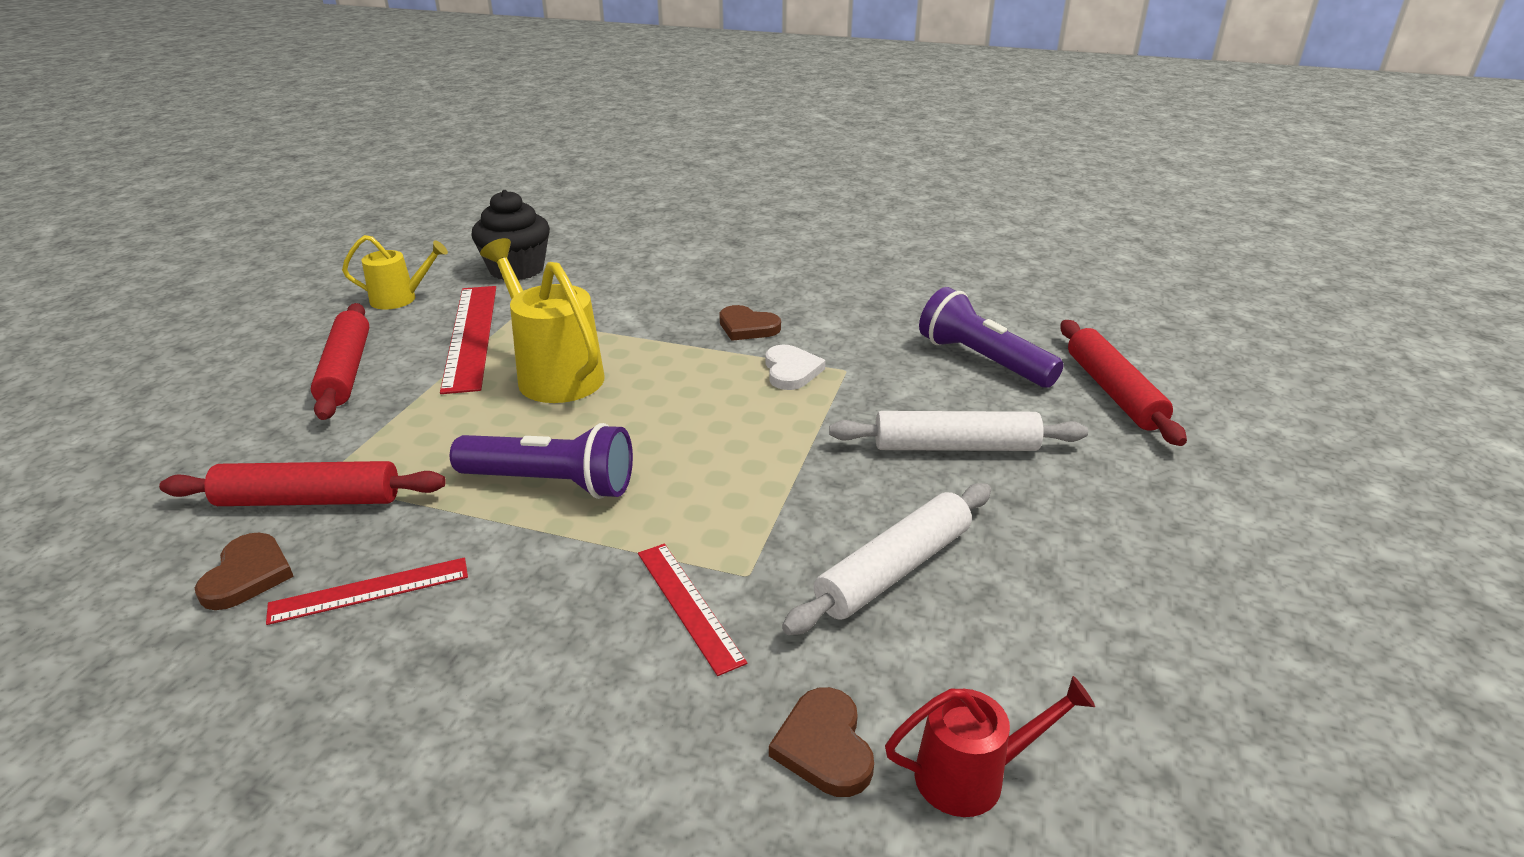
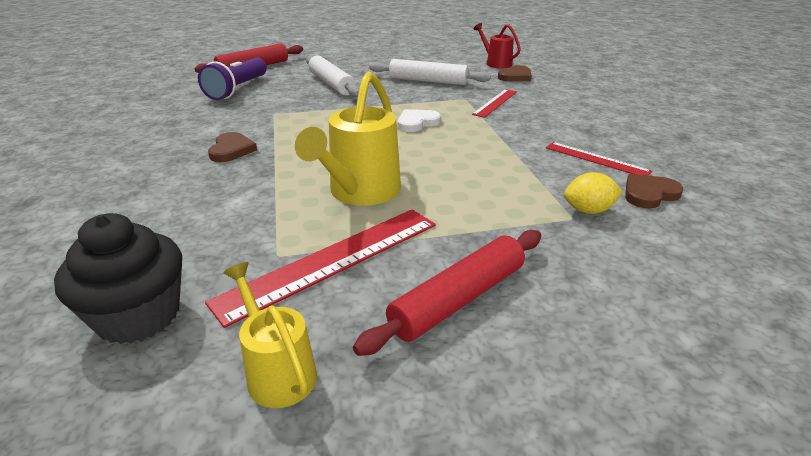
camera: 120 degrees left, 0 degrees up
(309, 500) = (588, 210): red rolling pin -> yellow lemon
(551, 483) = (469, 150): purple flashlight -> none
(791, 371) = (287, 125): white heart -> white heart (417, 123)

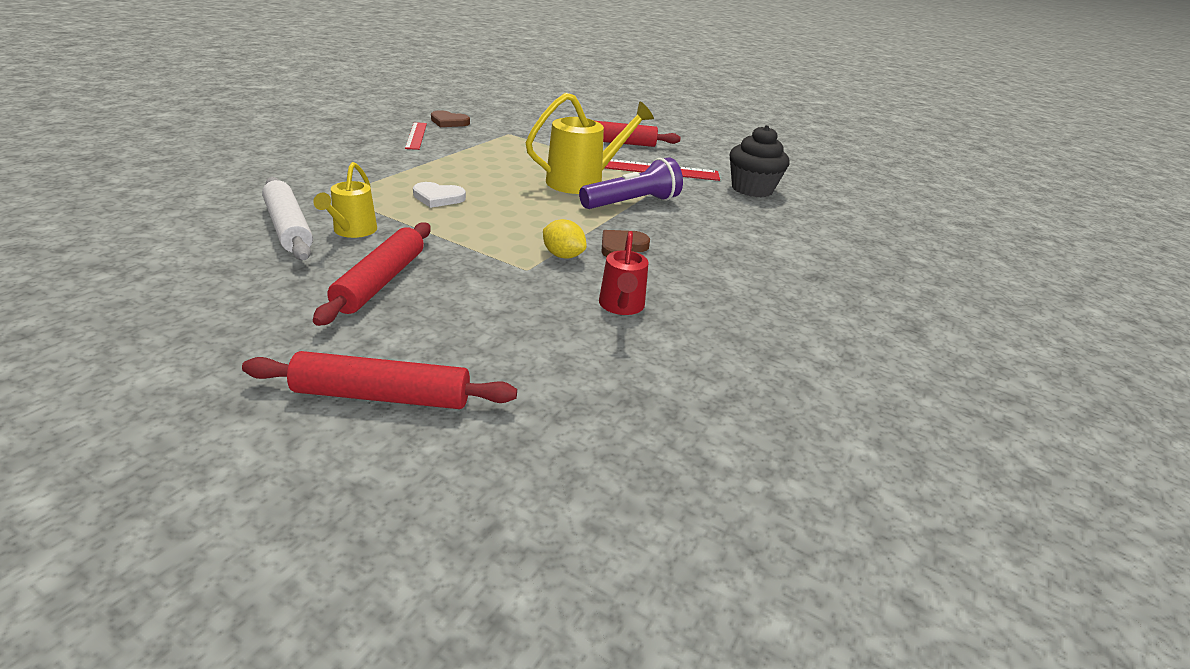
camera: 140 degrees left, 0 degrees up
(237, 89) = (499, 338): purple flashlight -> purple flashlight (632, 203)
(277, 371) = (707, 158): yellow watering can -> yellow watering can (352, 231)
(332, 84) = (380, 281): white rolling pin -> red rolling pin
(495, 63) = (144, 210): red watering can -> red watering can (621, 307)
(495, 103) = (331, 180): red ruler -> none
(515, 76) = (209, 188): brown heart -> none
(588, 210) = (494, 131): yellow lemon -> yellow lemon (563, 256)

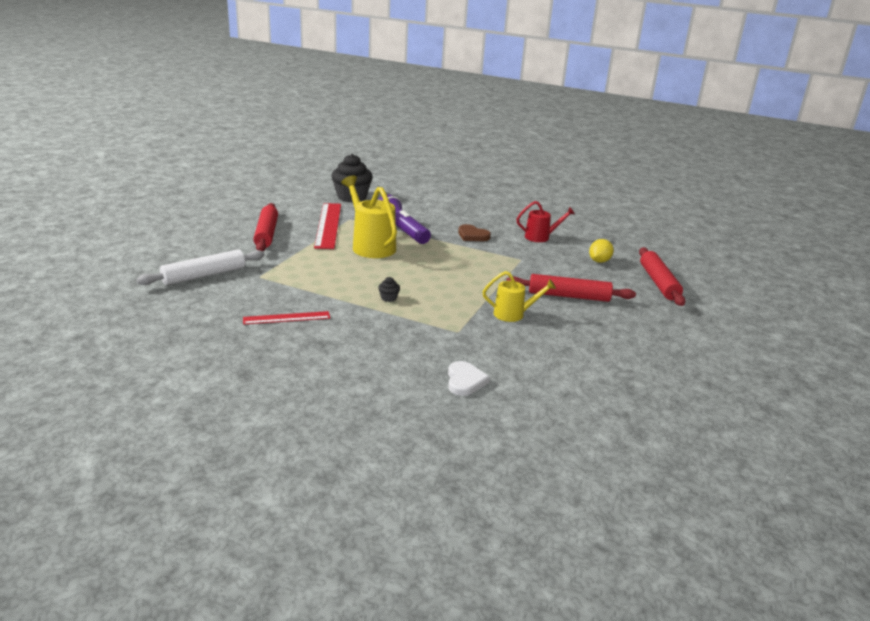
camera: 95 degrees left, 5 degrees down
(289, 228) = (526, 337): white rolling pin -> white rolling pin (204, 275)
(436, 175) = (388, 298): none -> black cupcake
(438, 198) = (435, 292): white heart -> white heart (465, 381)
(449, 122) = (232, 307): brown heart -> none
(563, 256) = (496, 250): yellow lemon -> yellow lemon (599, 261)

